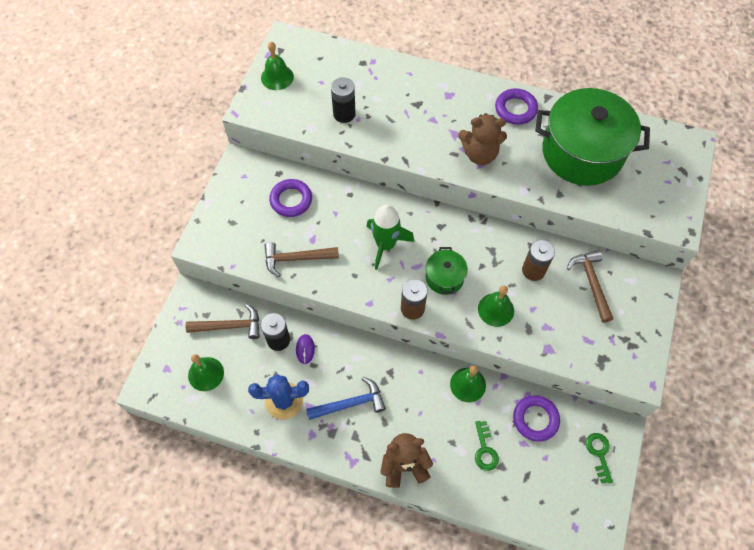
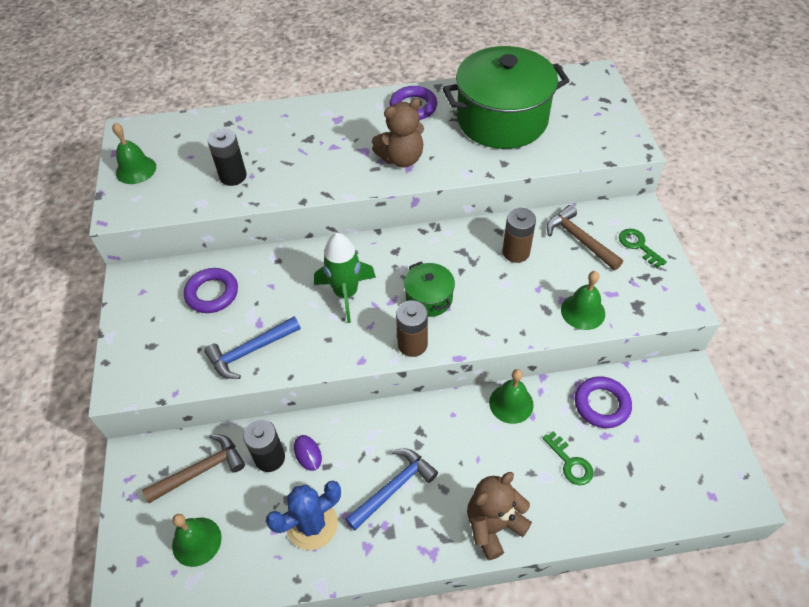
camera: 25 degrees left, 10 degrees down
(296, 259) = (250, 351): brown hammer -> blue hammer
(496, 309) = (501, 306): green bell -> green bell (583, 311)
(599, 453) = (685, 407): green key -> green key (638, 245)

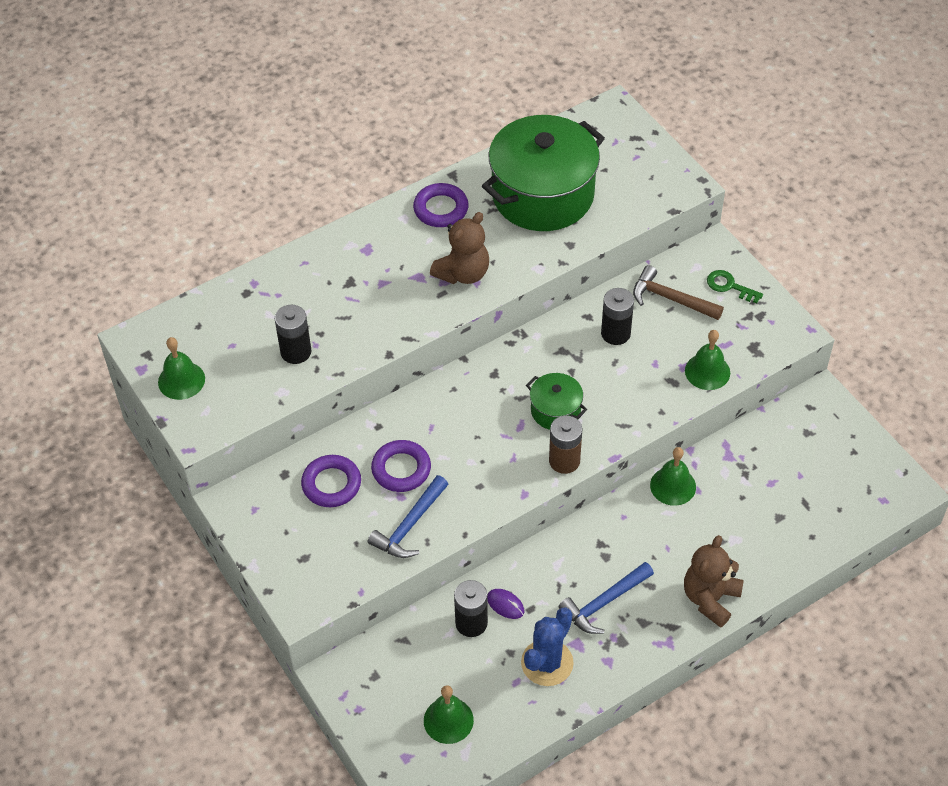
camera: 25 degrees left, 0 degrees up
(201, 470) = (411, 660): brown hammer -> none
(346, 293) = (470, 435): green rocket -> none
(393, 488) = (604, 602): blue hammer -> blue hammer turned 150 degrees counterclockwise
(516, 252) = (615, 333): brown battery -> black battery
(570, 463) = (751, 519): green key -> none
(601, 404) = (756, 455): purple ring -> purple ring (401, 469)

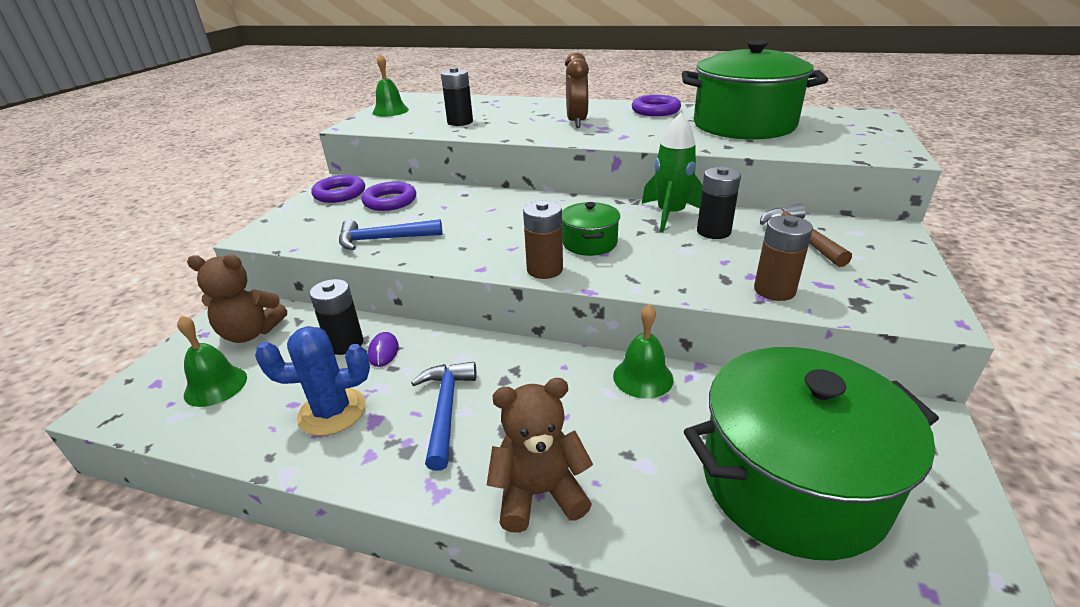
camera: 50 degrees right, 20 degrees down
(401, 469) = (436, 215): purple ring -> purple ring (339, 194)
(403, 279) = (577, 122): none -> brown clock
(463, 273) = (620, 132): brown teddy bear -> brown teddy bear (250, 333)
(567, 333) = (670, 215): none -> green rocket
(604, 602) = (445, 410): blue hammer -> blue hammer turned 75 degrees clockwise
(707, 371) = (774, 290): green bell -> brown battery
(729, 286) = (881, 255): green key -> none
(799, 490) = (792, 482): none -> green pot

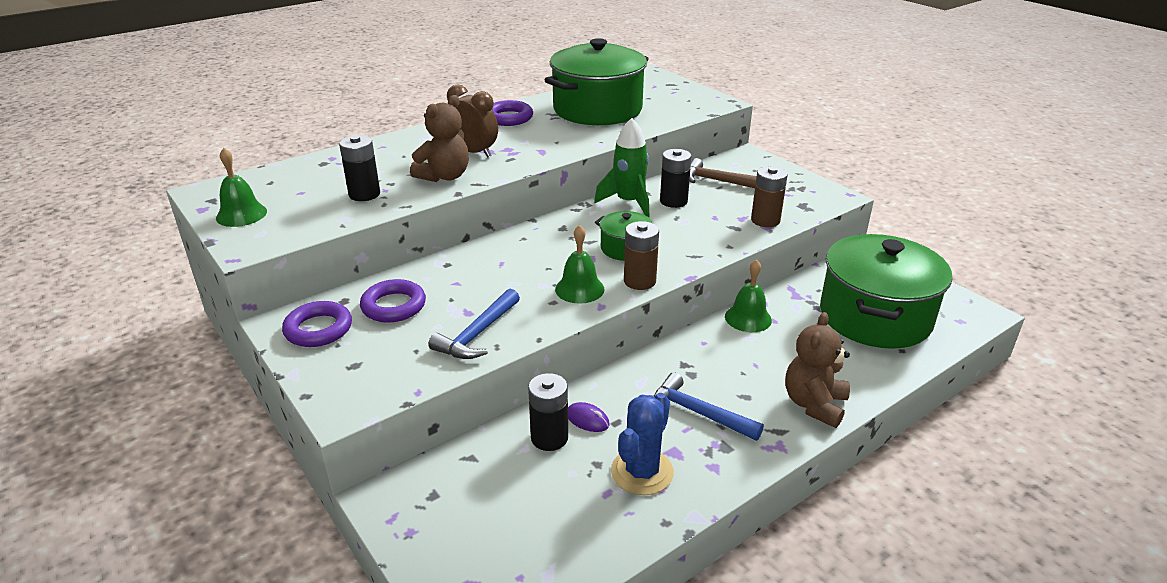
camera: 55 degrees left, 0 degrees up
(215, 386) = (525, 538): green bell -> green bell (579, 289)
(250, 333) = (453, 495): brown teddy bear -> brown teddy bear (444, 176)

